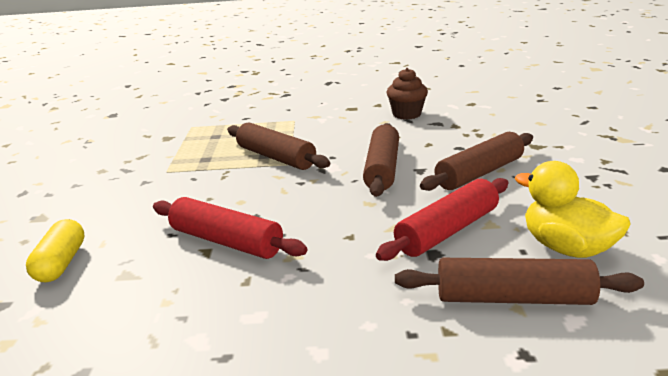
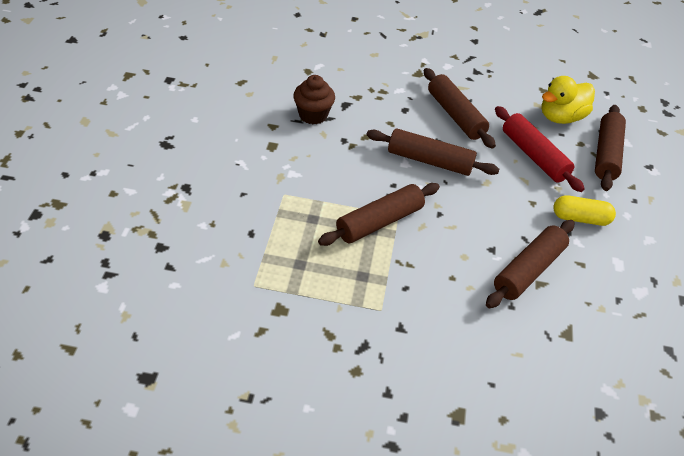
camera: 85 degrees left, 20 degrees up
(61, 263) = (546, 381): yellow capsule -> yellow capsule (580, 219)
(226, 241) = (528, 270): red rolling pin -> brown rolling pin

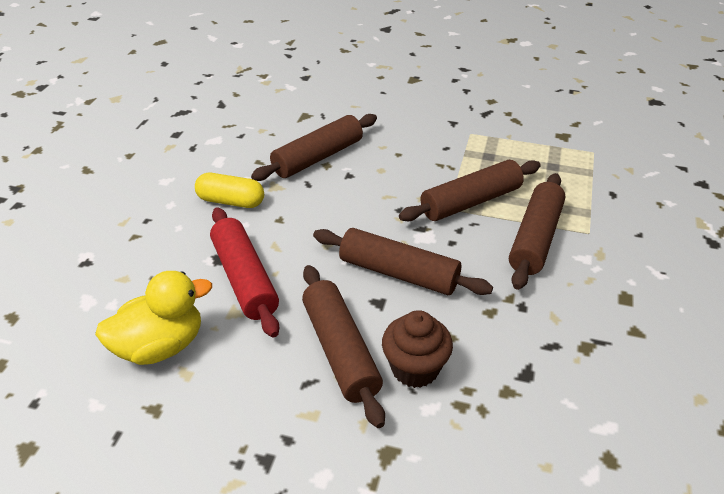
camera: 170 degrees left, 5 degrees down
(313, 115) = (577, 351): brown cupcake -> brown cupcake (415, 368)
(606, 154) = (134, 280): brown rolling pin -> brown rolling pin (535, 238)

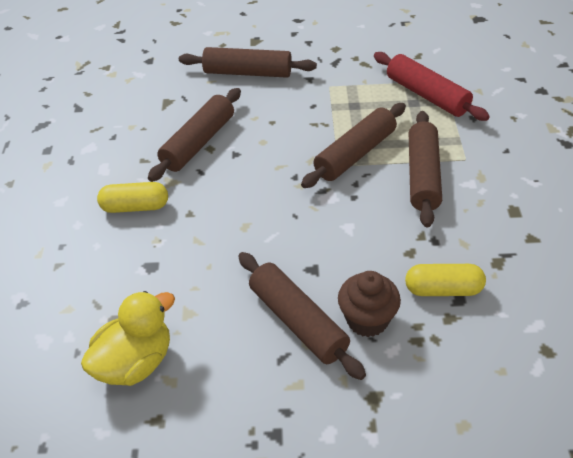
camera: 15 degrees left, 5 degrees up
(244, 279) = (183, 279): red rolling pin -> red rolling pin (427, 95)
(398, 273) = (319, 238): brown rolling pin -> brown rolling pin (248, 73)
(512, 359) = (443, 289): none -> yellow capsule

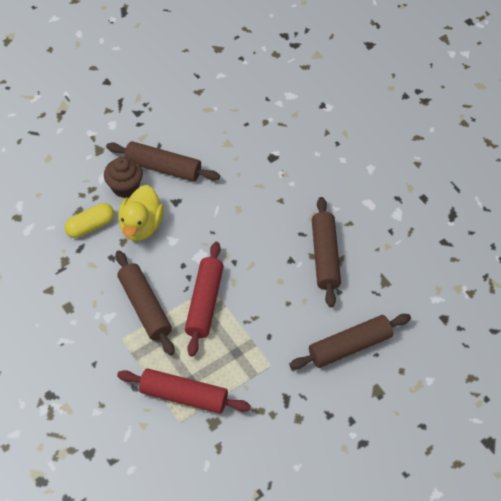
camera: 145 degrees right, 10 degrees up
(135, 207) = (319, 188): yellow capsule -> none
(135, 362) = (232, 108): yellow duck -> yellow duck (141, 226)
(355, 154) = (205, 303): brown rolling pin -> red rolling pin

